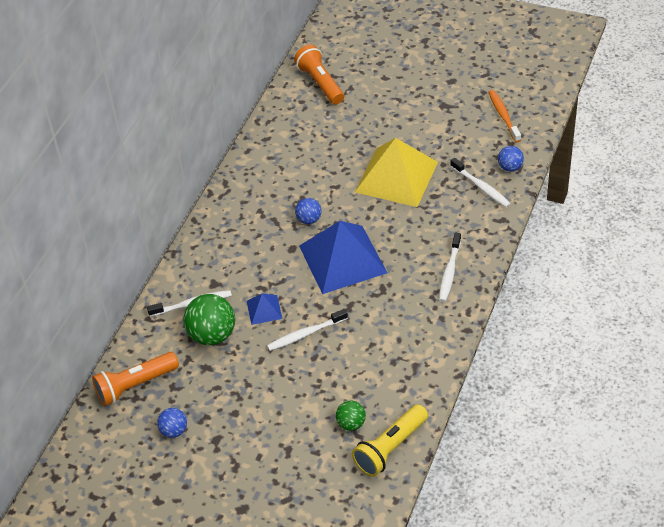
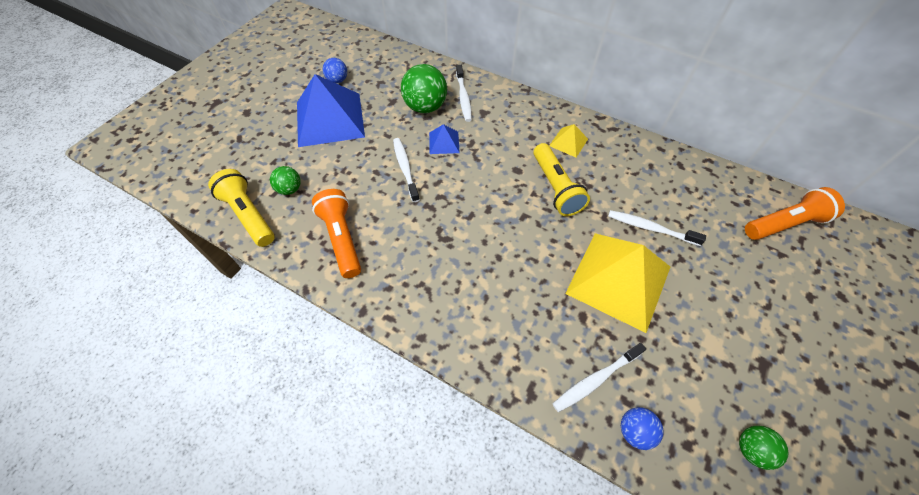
camera: 95 degrees right, 10 degrees up
(135, 385) = (390, 63): orange flashlight -> orange flashlight (342, 239)
(249, 214) = (568, 142): none -> yellow pyramid
(309, 220) = (555, 187): blue ball -> yellow flashlight
(343, 259) = (494, 209): blue pyramid -> blue pyramid (329, 119)
(449, 272) = (453, 310): white toothbrush -> white toothbrush (650, 228)
(503, 116) = (751, 449): orange toothbrush -> green ball

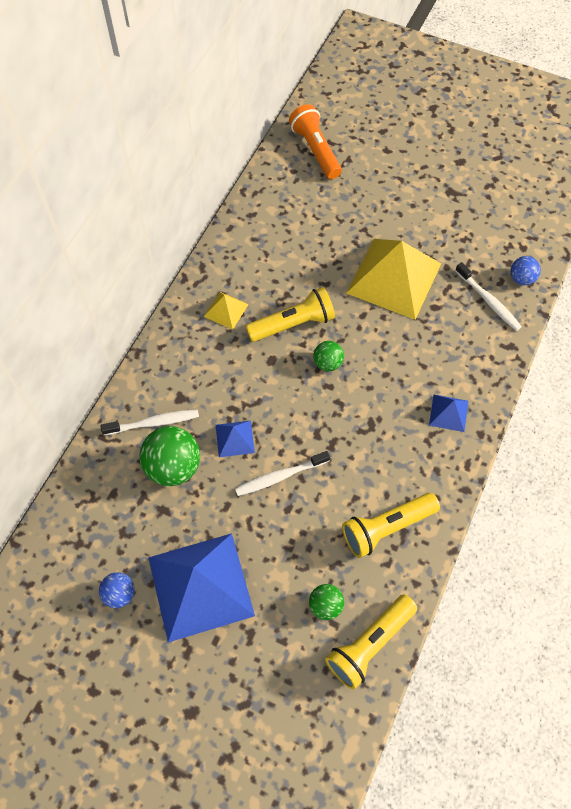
camera: 95 degrees left, 5 degrees up
(342, 239) = (387, 527): orange flashlight -> yellow flashlight
(450, 309) = (448, 413): none -> blue pyramid
(650, 228) = (334, 248): white toothbrush -> none
(751, 449) = (516, 212): green ball -> green ball (328, 363)

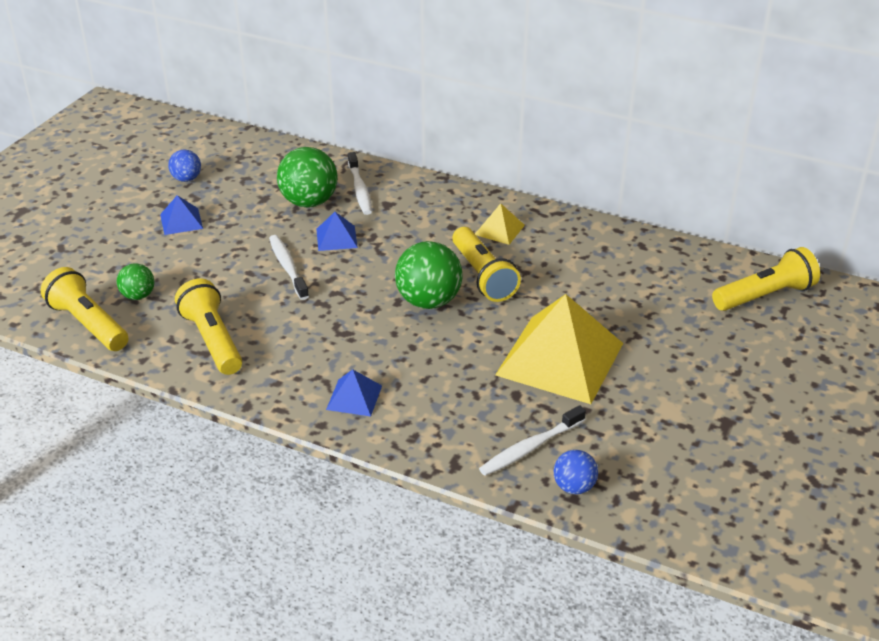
camera: 90 degrees right, 25 degrees down
(201, 586) = (181, 221): blue pyramid -> blue pyramid, size x0.44
(315, 150) = (764, 296): orange flashlight -> yellow flashlight
(328, 363) = (428, 301): green ball -> green ball, size x1.81

